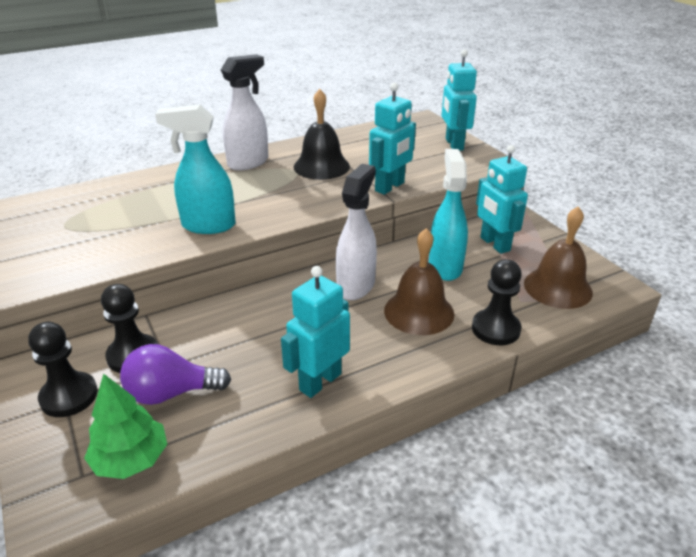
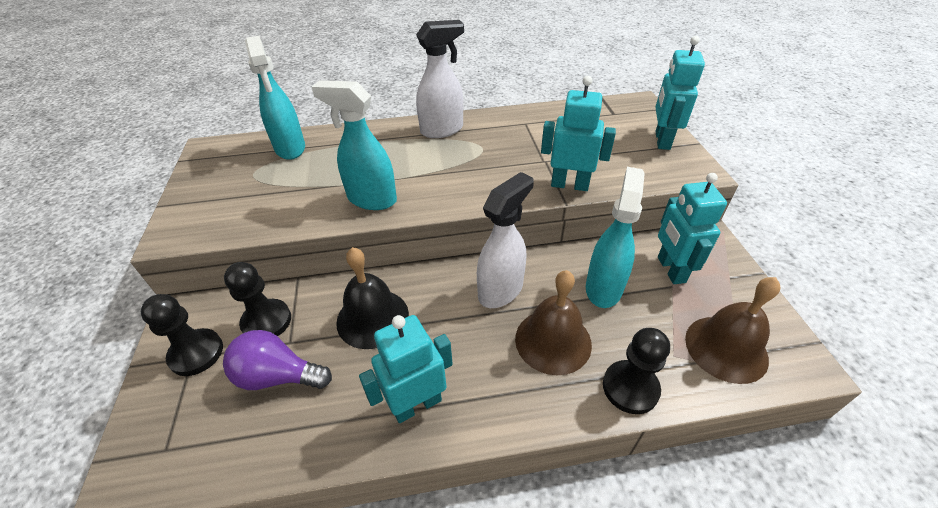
camera: 20 degrees right, 10 degrees up
(93, 199) = (290, 148): none -> turquoise spray bottle
(131, 459) = (211, 446): green tree -> none
(321, 166) = (510, 146): black bell -> black bell (372, 318)
(390, 187) = (569, 185): turquoise robot -> turquoise robot turned 135 degrees counterclockwise

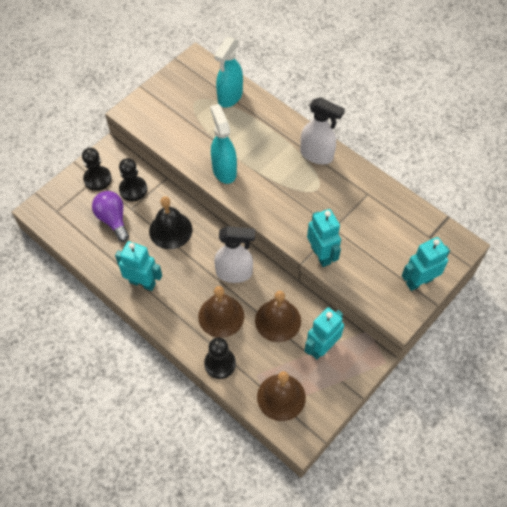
camera: 50 degrees right, 15 degrees up
(604, 287) = (278, 320): turquoise spray bottle -> brown bell

